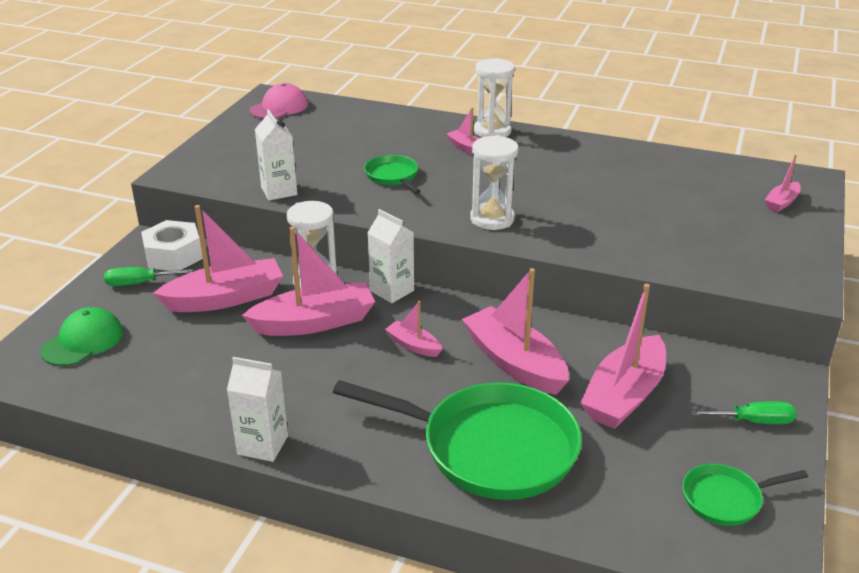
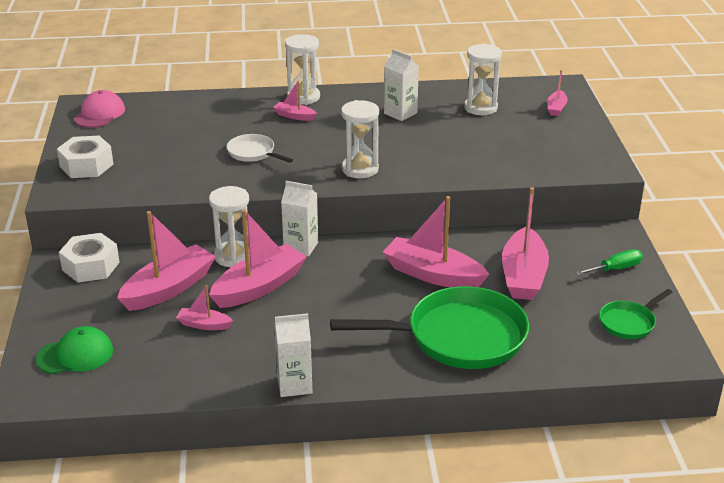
camera: 25 degrees left, 0 degrees up
(83, 341) = (75, 355): green cap -> green cap turned 60 degrees clockwise
(139, 283) = (80, 296): green screwdriver -> none
(223, 153) = (86, 165): none -> white nut
(279, 191) = (167, 187): white carton -> white carton (400, 113)
(393, 176) = (253, 153): green pan -> white pan
(413, 345) = (350, 283): pink boat -> pink boat (204, 325)
(685, 182) = (480, 108): none -> white hourglass

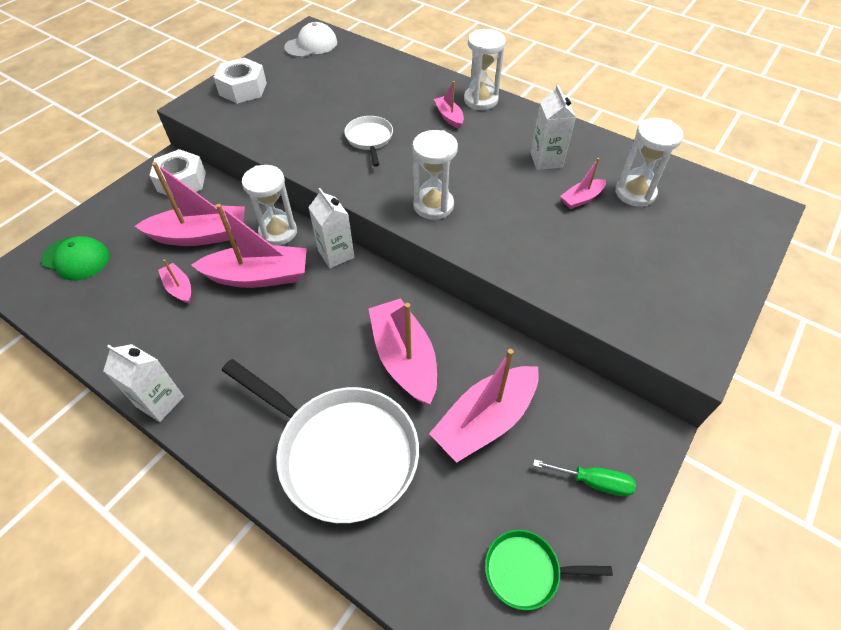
camera: 40 degrees right, 20 degrees up
(99, 114) = (311, 45): pink cap -> white cap
(458, 337) = (341, 452): green pan -> white pan
(556, 108) = (721, 236): pink boat -> pink boat (581, 199)

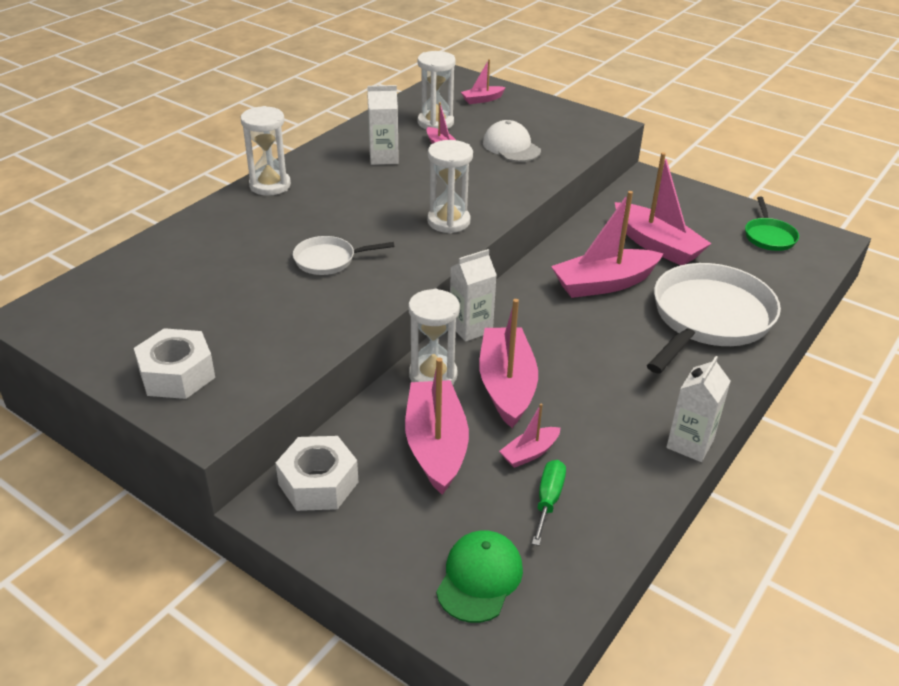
camera: 90 degrees left, 15 degrees down
(311, 45) = (76, 313): white cap -> white cap (511, 147)
(449, 117) = (297, 206): pink boat -> pink boat (482, 99)
(593, 482) = (694, 204): green screwdriver -> green screwdriver (548, 500)

